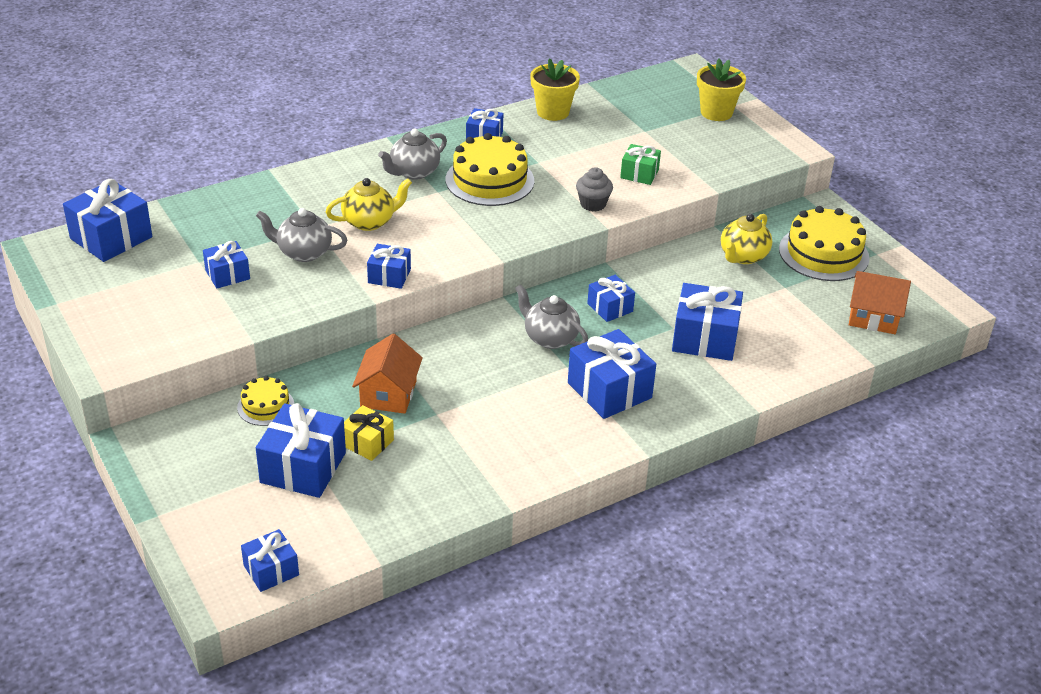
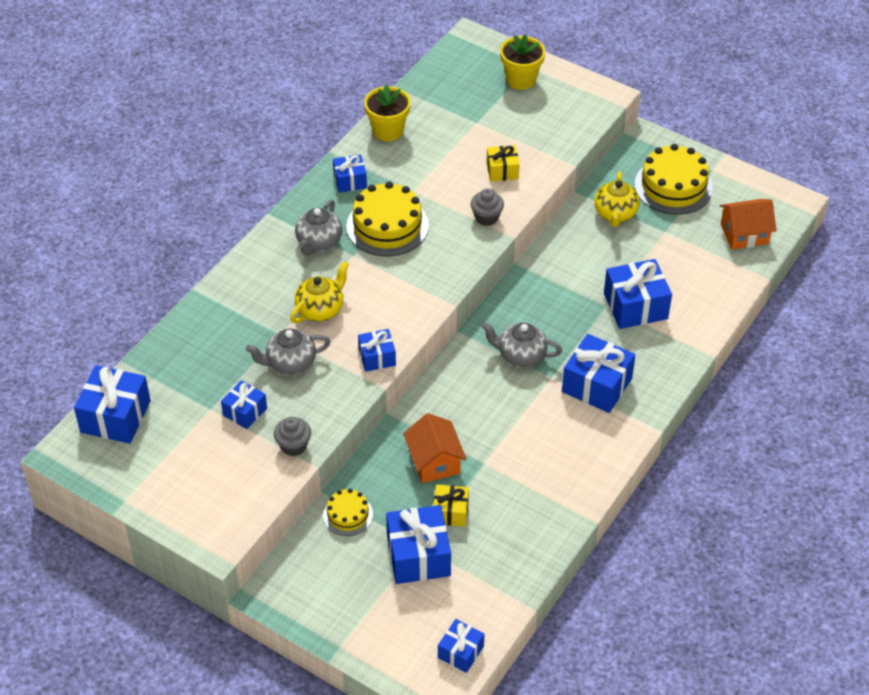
camera: 25 degrees left, 10 degrees up
(247, 317) = (293, 446): none -> grey cupcake
(610, 307) = (547, 307): blue gift -> none
(639, 174) = (502, 171): green gift -> yellow gift

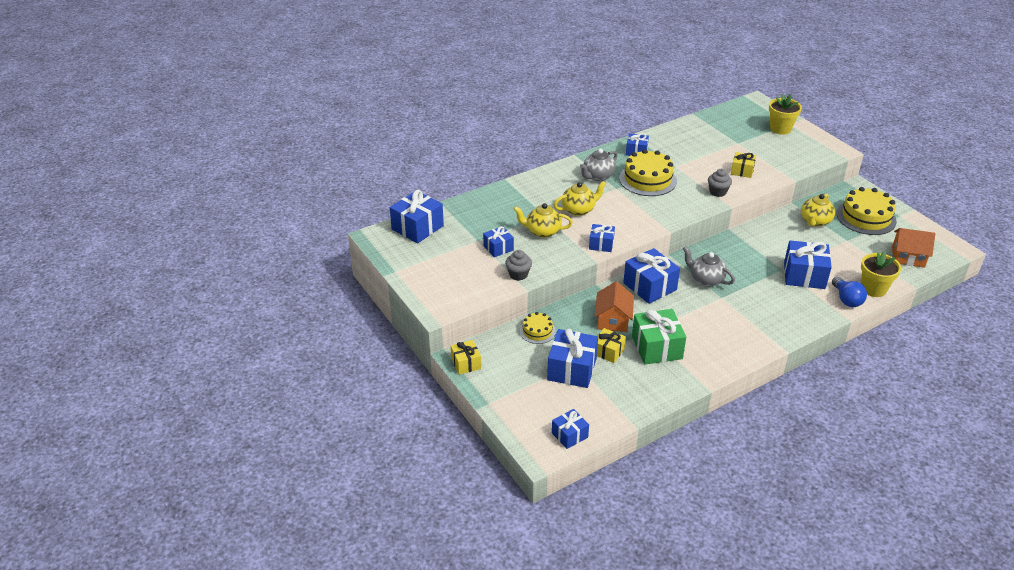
camera: 25 degrees right, 10 degrees down
(281, 599) = (466, 363): none -> yellow gift
(290, 363) = (542, 231): grey teapot -> yellow teapot
(388, 131) = (675, 133): yellow flower pot -> yellow flower pot (873, 289)
(506, 483) = (656, 347): none -> green gift
(596, 385) = (752, 311): blue gift -> blue gift (650, 286)
(698, 326) = (846, 299): none -> blue light bulb

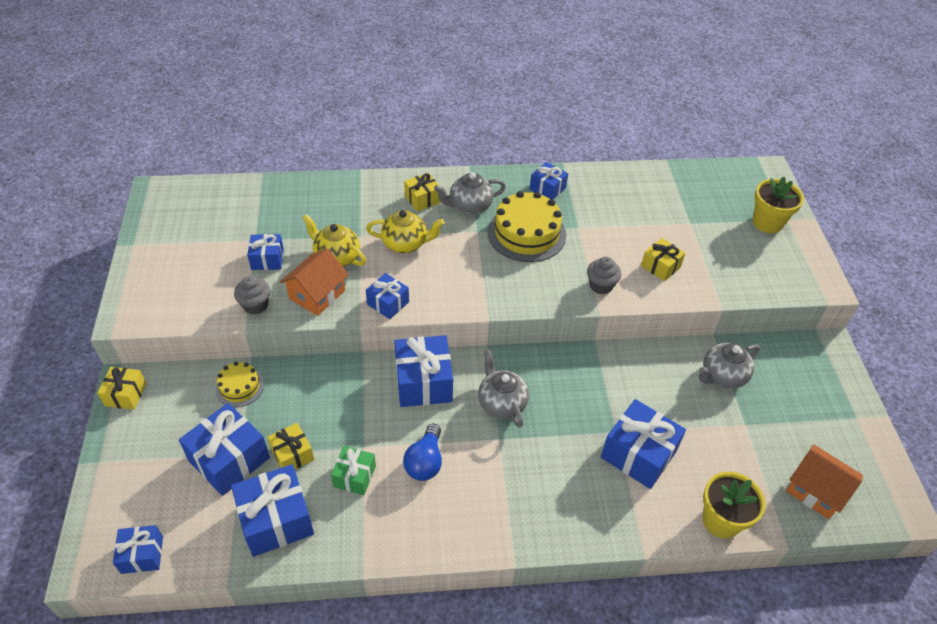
camera: 25 degrees right, 10 degrees up
(417, 227) = (208, 197): blue gift -> blue gift (276, 520)
(564, 182) = (422, 199): none -> yellow gift
(613, 320) = (338, 411): orange house -> orange house (317, 294)
(656, 347) = (354, 476): green gift -> green gift, size x0.58
(815, 221) = (722, 376): yellow teapot -> grey teapot
(846, 299) = (667, 520): blue light bulb -> blue light bulb (425, 462)
(866, 217) = (802, 399): yellow cake -> none

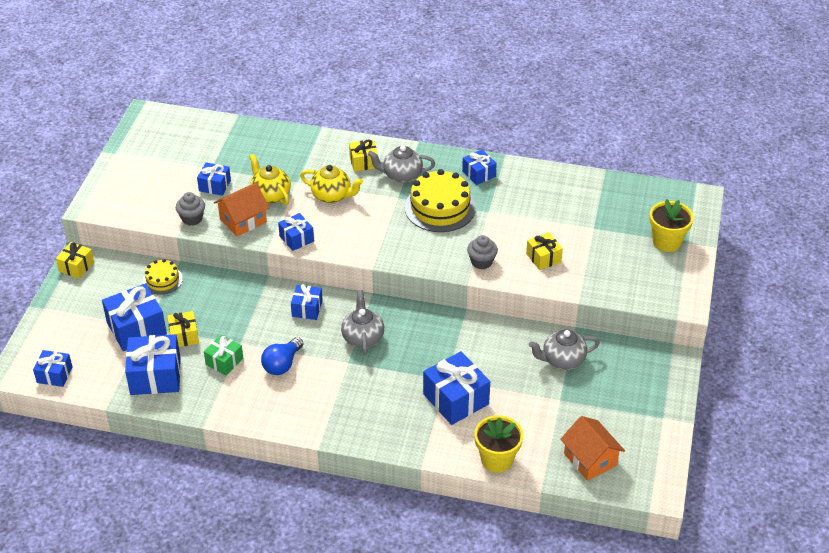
camera: 20 degrees right, 5 degrees down
(423, 382) = (307, 309): blue gift -> blue gift, size x0.58

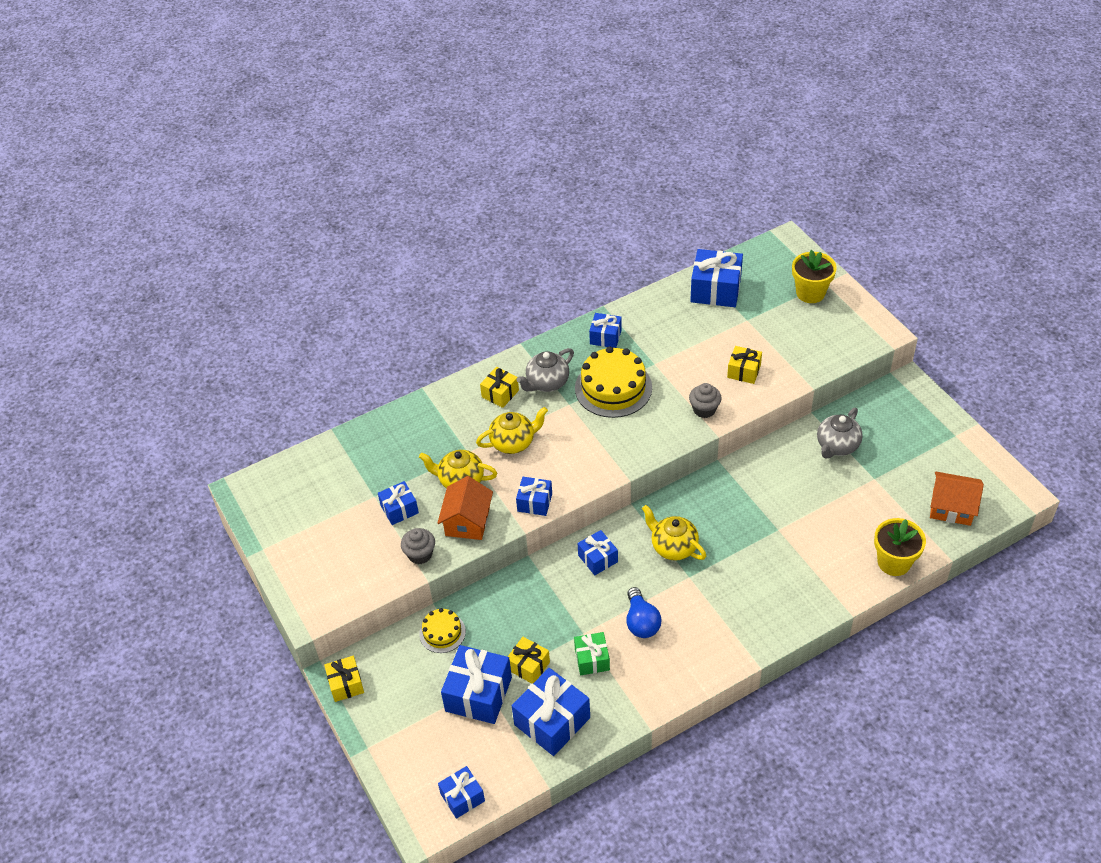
camera: 40 degrees left, 5 degrees up
(363, 337) = (673, 547): grey teapot -> yellow teapot
(456, 399) = (805, 539): blue gift -> blue gift (715, 290)

